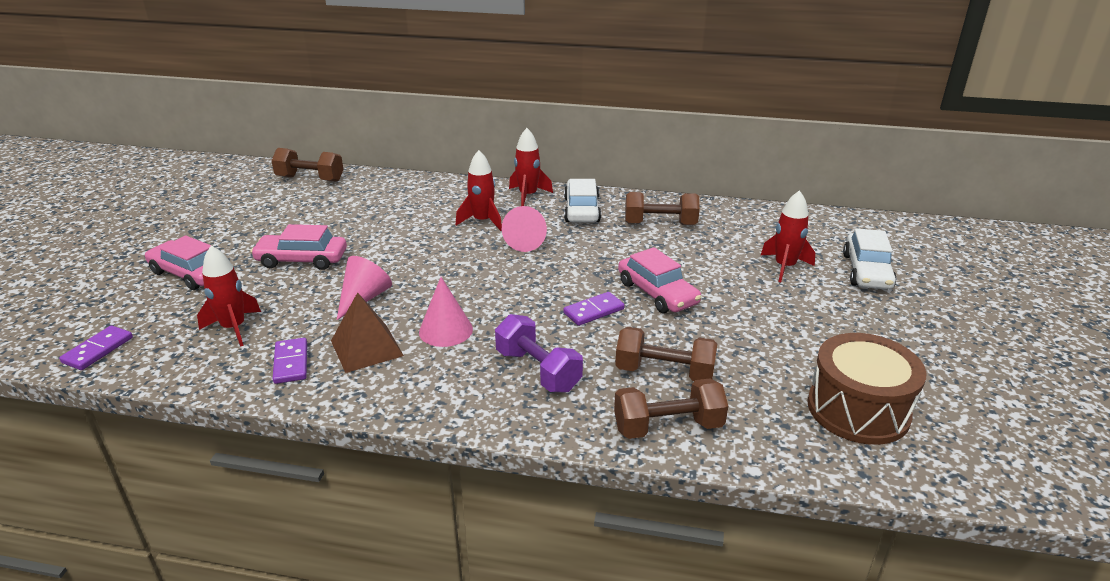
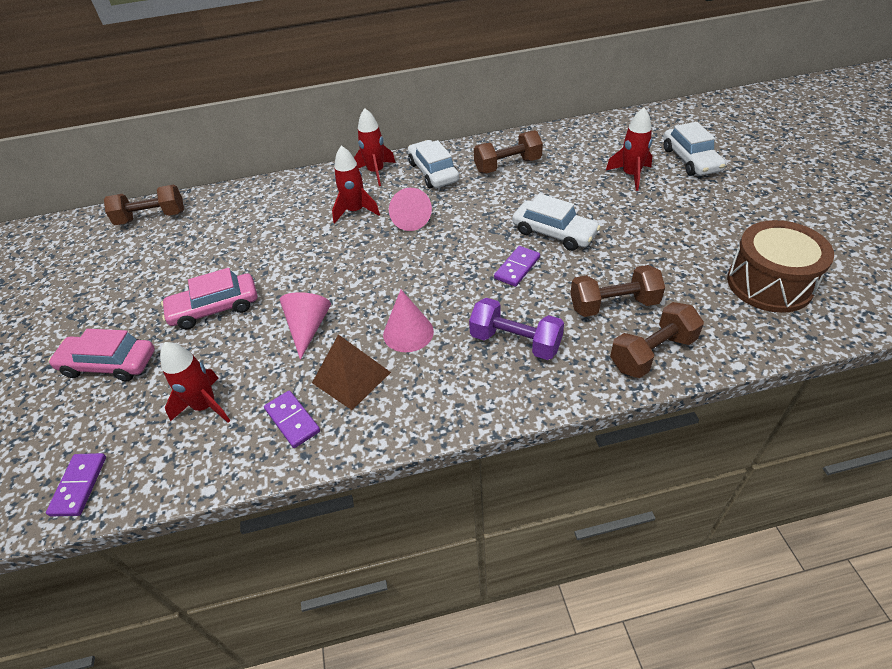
camera: 20 degrees left, 15 degrees up
(657, 293) = (554, 233): pink car -> white car

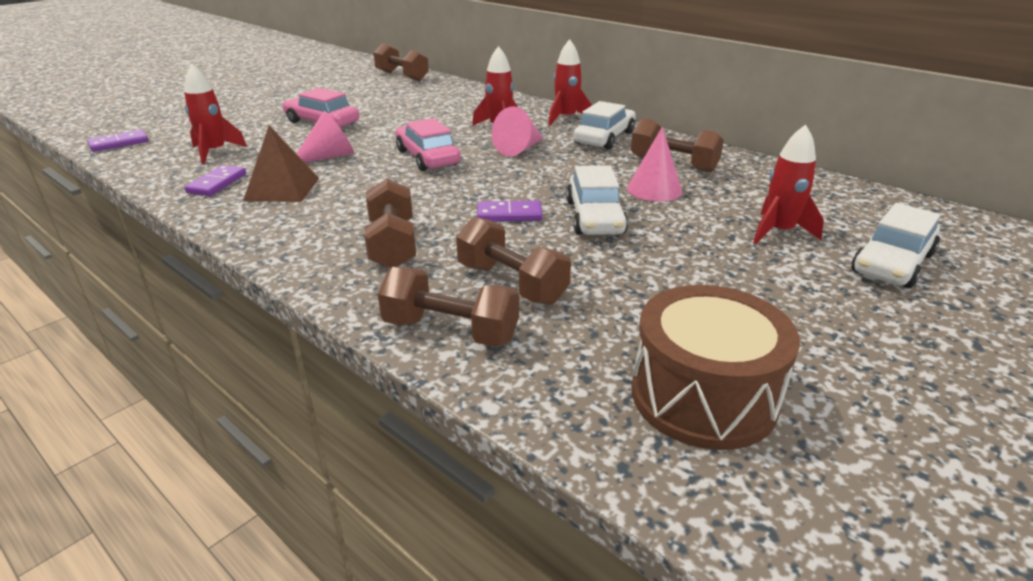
camera: 50 degrees right, 15 degrees down
(109, 364) = (238, 114): pink car -> pink car (427, 157)
(408, 332) = (359, 194): pink cone -> pink cone (654, 189)
(515, 342) = (393, 245): purple dumbbell -> brown dumbbell

